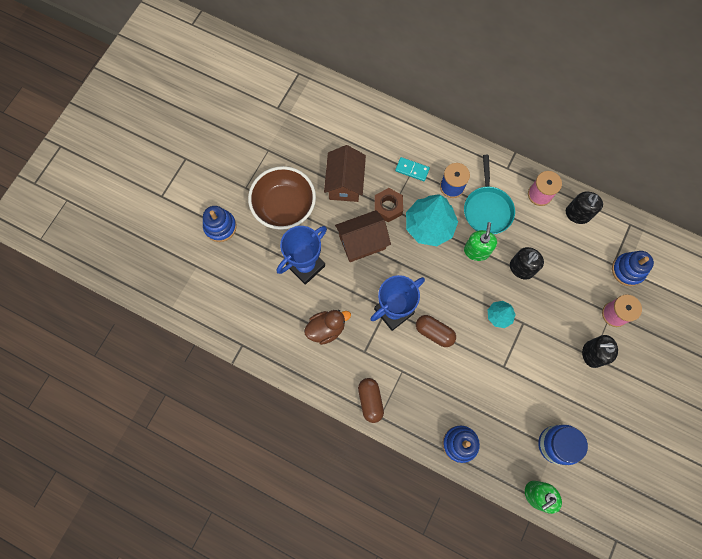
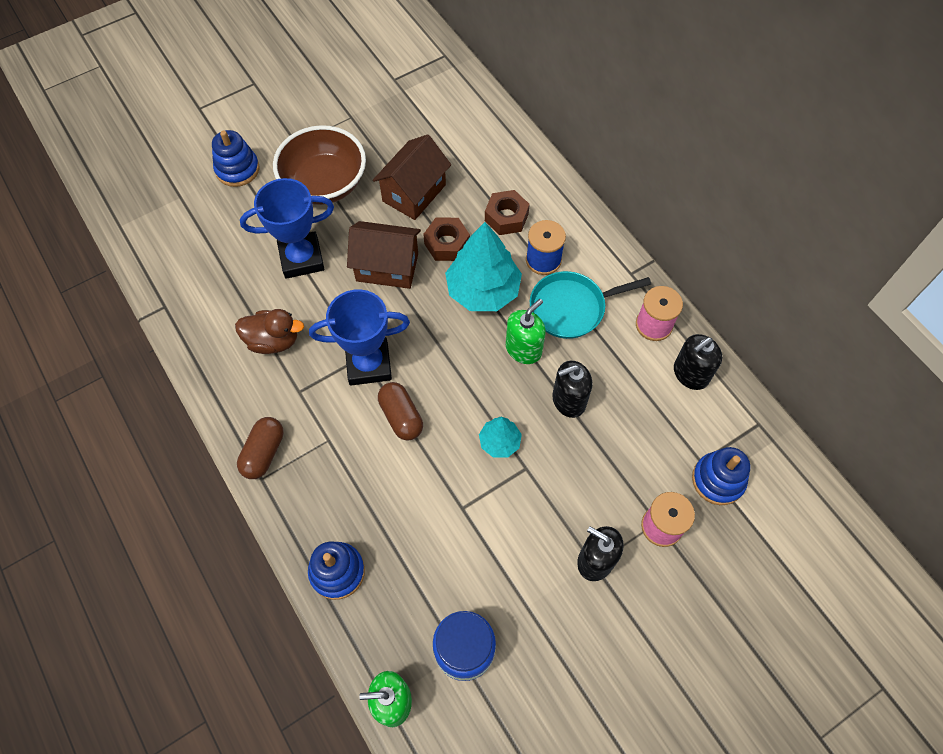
camera: 30 degrees right, 10 degrees down
(412, 170) = (506, 217): turquoise domino -> brown nut
(487, 209) = (571, 308): turquoise pan -> turquoise pan turned 45 degrees clockwise

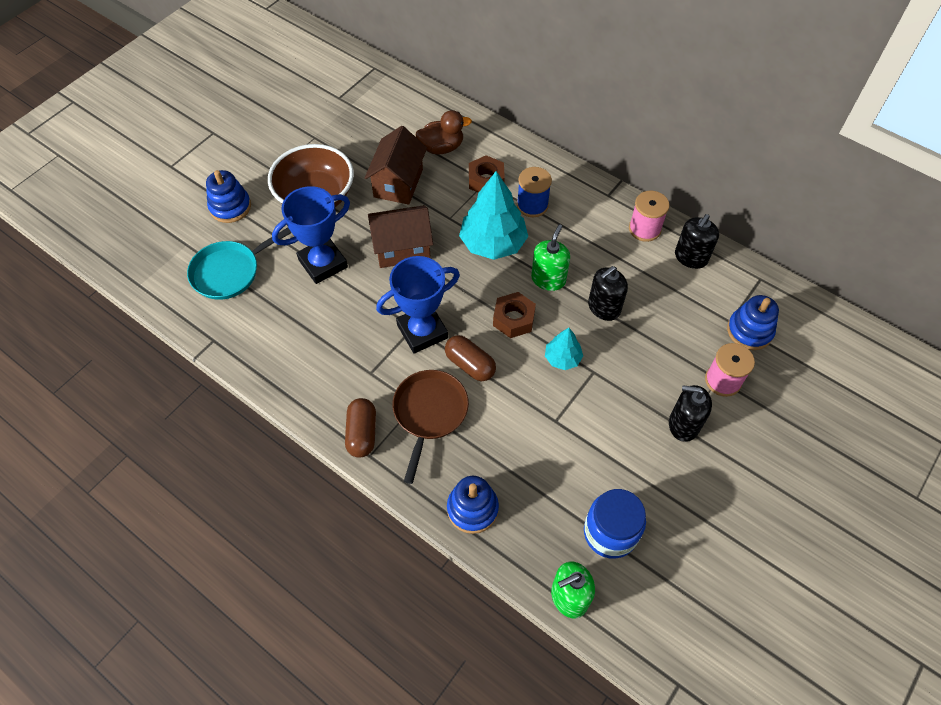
camera: 20 degrees left, 5 degrees down
(273, 341) = (328, 338): brown duck -> brown duck (441, 147)
(338, 455) = (429, 413): none -> brown pan
(447, 244) = (445, 215): brown nut -> brown nut (513, 319)
(571, 308) = (572, 235): turquoise pan -> turquoise pan (229, 272)

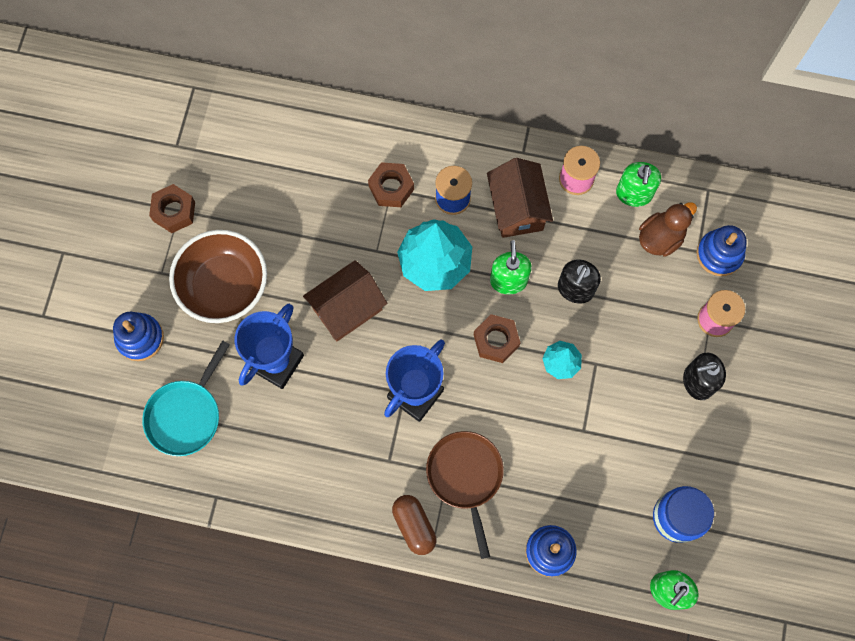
camera: 25 degrees left, 15 degrees up
(310, 136) = (174, 211): none -> brown nut
(398, 183) = (301, 231): brown house -> brown house (517, 209)
(441, 147) = (324, 165): brown duck -> brown duck (660, 238)
(470, 365) = (478, 409): brown capsule -> none
(691, 257) = (634, 193): black soap dispenser -> green soap dispenser

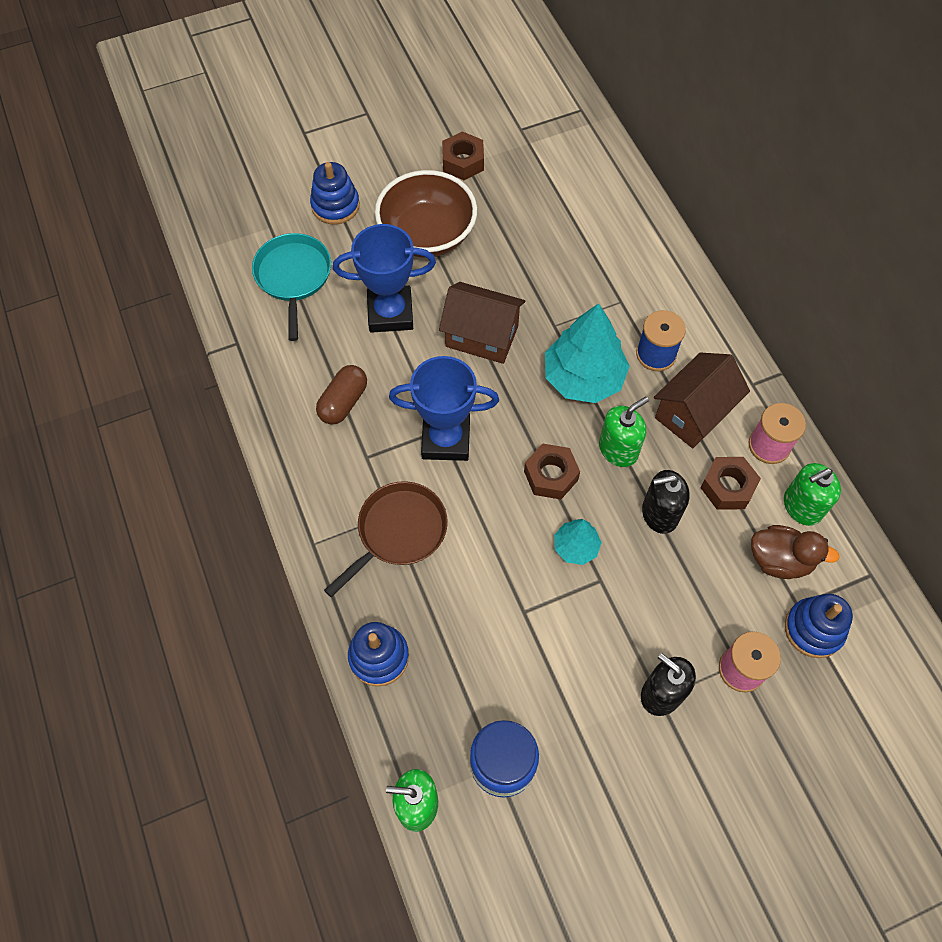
camera: 55 degrees right, 10 degrees down
(186, 415) = (293, 277): turquoise pan -> turquoise pan turned 90 degrees clockwise
(391, 188) = (622, 300): brown nut -> brown nut (727, 487)
(414, 526) = (319, 517): brown capsule -> brown capsule (343, 402)

